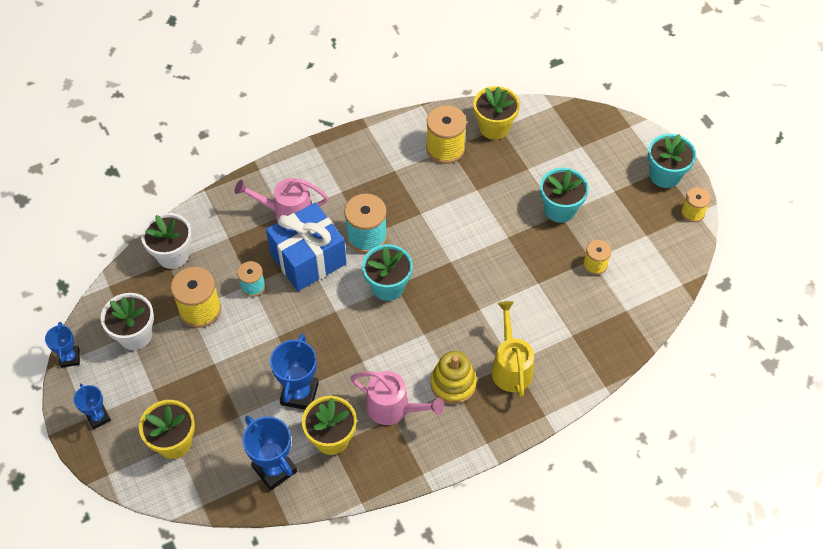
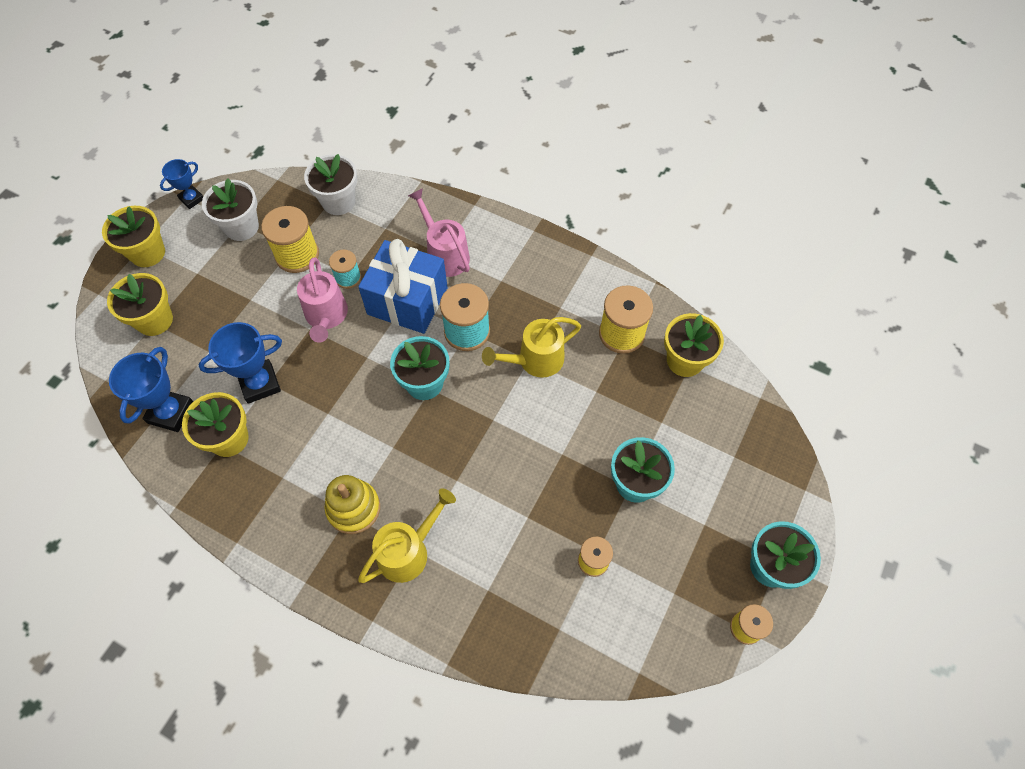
camera: 55 degrees right, 5 degrees up
(98, 417) = (147, 253): blue trophy -> yellow flower pot
(394, 408) = (293, 472): pink watering can -> pink watering can (326, 317)
(424, 210) = (534, 360): none -> yellow watering can

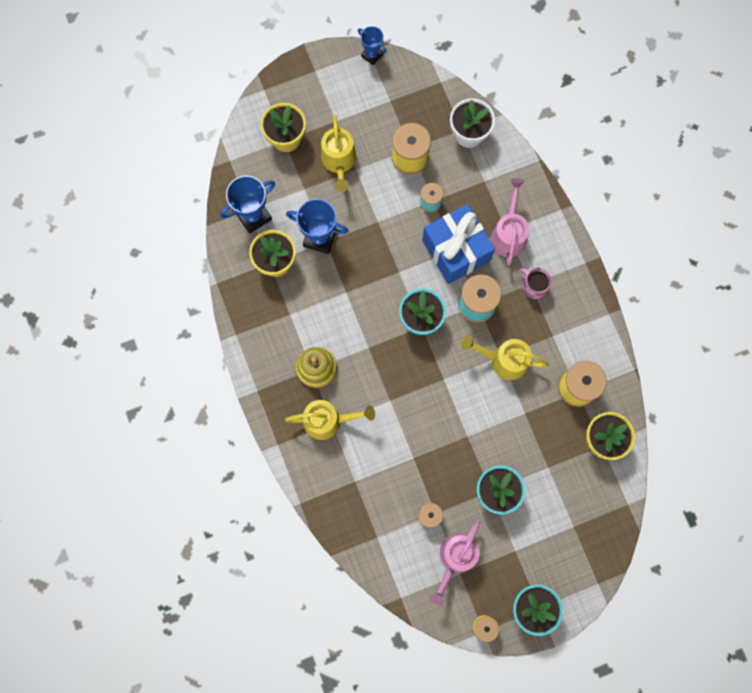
camera: 40 degrees right, 15 degrees up
(147, 253) = (315, 80): yellow flower pot -> none
(192, 199) = (372, 55): blue trophy -> blue trophy turned 45 degrees clockwise
(227, 304) = (339, 162): none -> yellow watering can
(241, 227) = (389, 105): white flower pot -> none
(326, 317) = (395, 221): pink watering can -> pink watering can (455, 558)
(505, 280) = (533, 286): none -> pink mug

